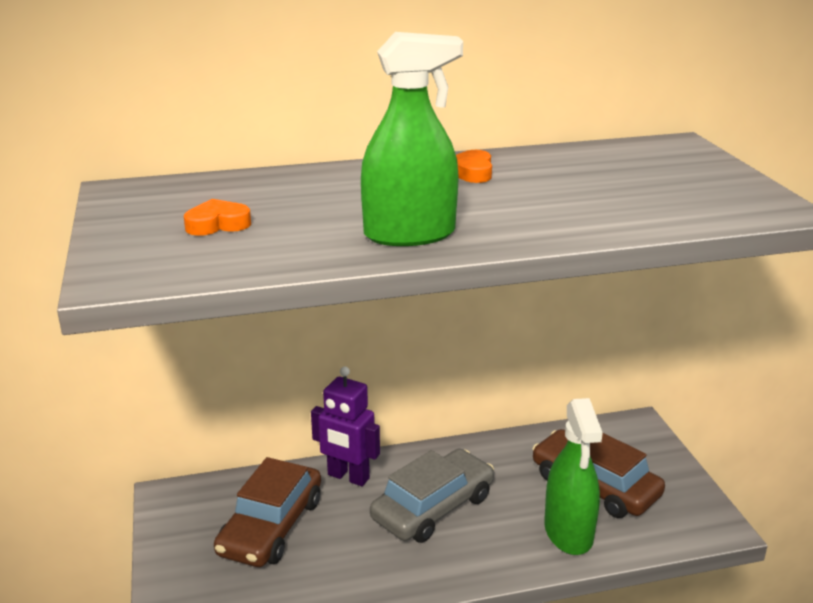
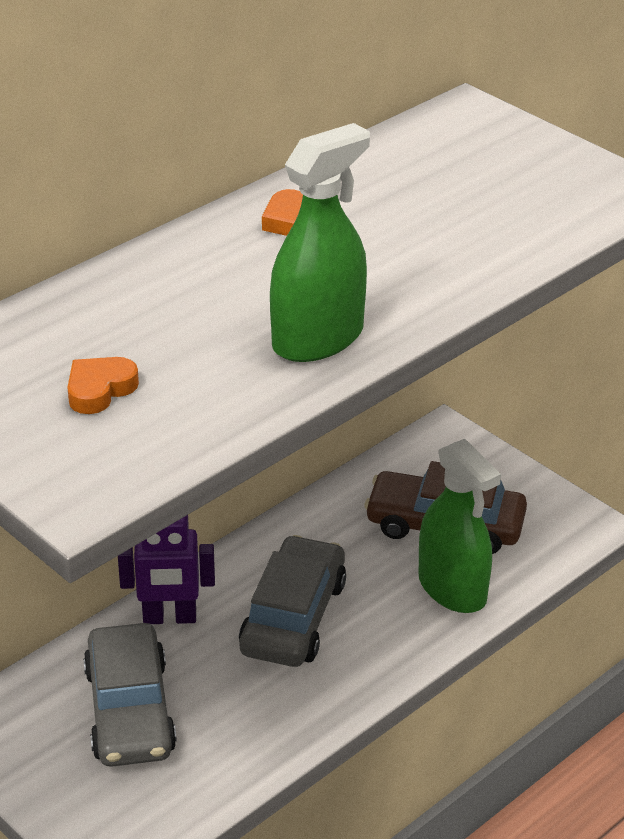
camera: 30 degrees left, 10 degrees up
(271, 526) = (129, 710): brown car -> grey car

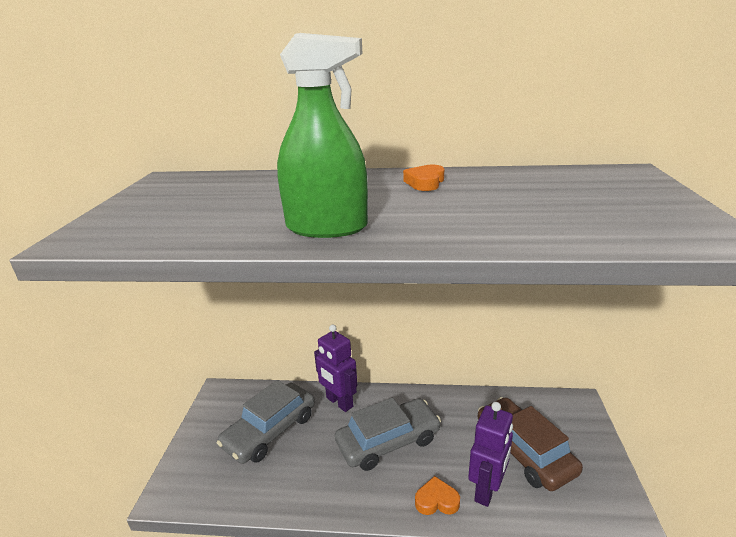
camera: 50 degrees right, 10 degrees down
(99, 390) = (195, 206): orange heart -> orange heart (436, 500)
(452, 589) = (487, 490): green spray bottle -> purple robot

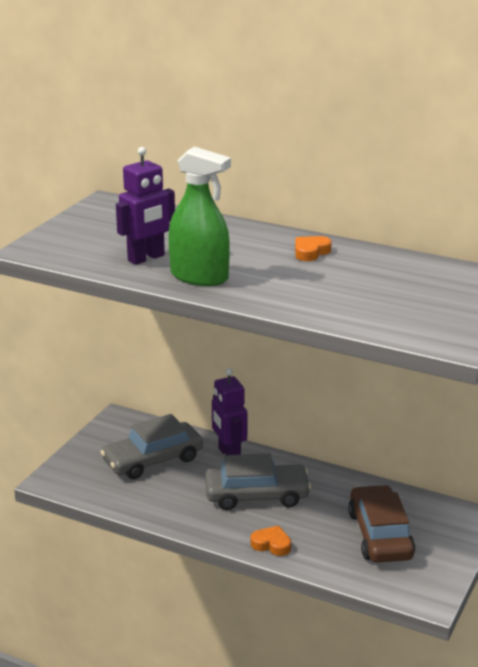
camera: 20 degrees right, 0 degrees up
(487, 490) = (321, 550): purple robot -> purple robot (146, 258)

